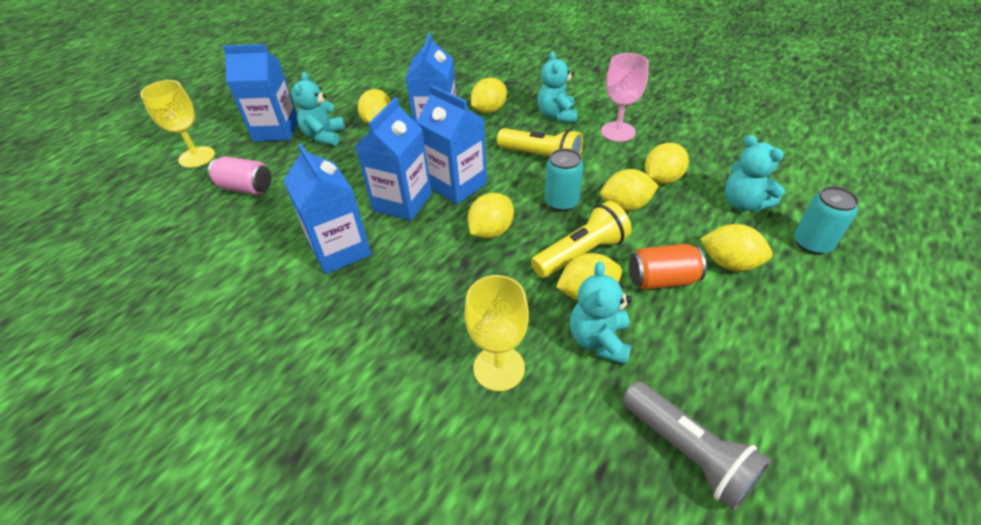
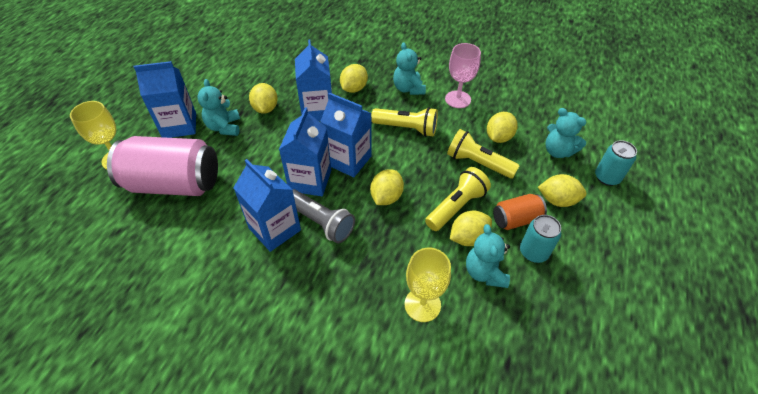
camera: 15 degrees left, 5 degrees up
(246, 188) = (174, 184): pink can -> pink can, size x2.02
(561, 202) = (431, 166): turquoise can -> turquoise can (533, 252)
(625, 206) = (478, 163): yellow lemon -> yellow flashlight
(688, 452) = (558, 341): grey flashlight -> grey flashlight (320, 222)

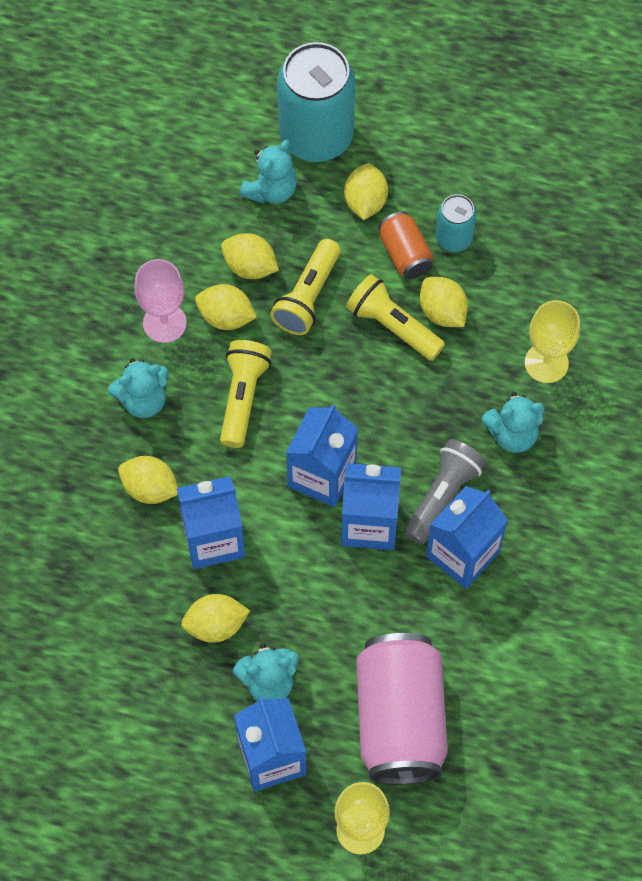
camera: 95 degrees left, 15 degrees up
(386, 197) = (387, 416): yellow lemon -> yellow lemon (226, 317)
(484, 272) = (492, 294): turquoise teddy bear -> turquoise teddy bear (512, 434)
(607, 177) = (316, 136): turquoise can -> turquoise can, size x2.02

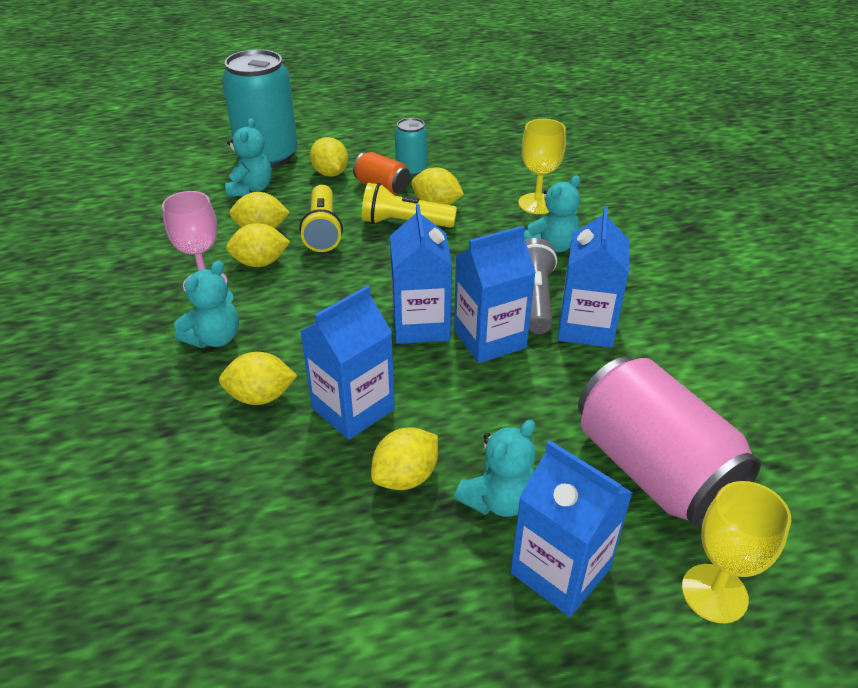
camera: 30 degrees left, 25 degrees down
(243, 397) = (310, 303): yellow flashlight -> none

